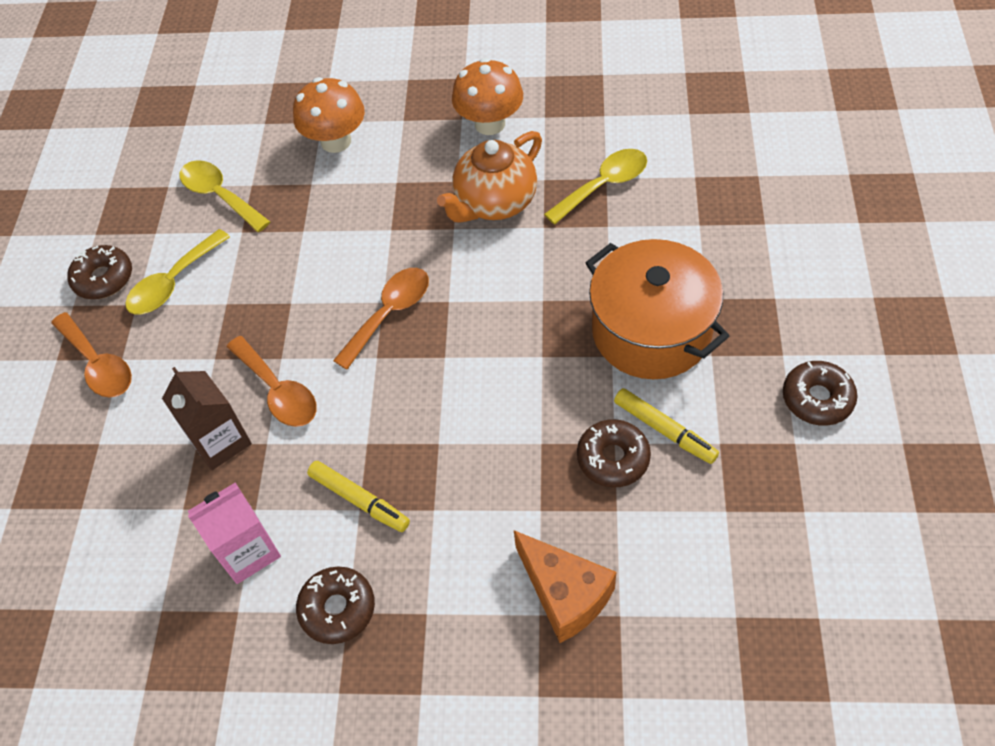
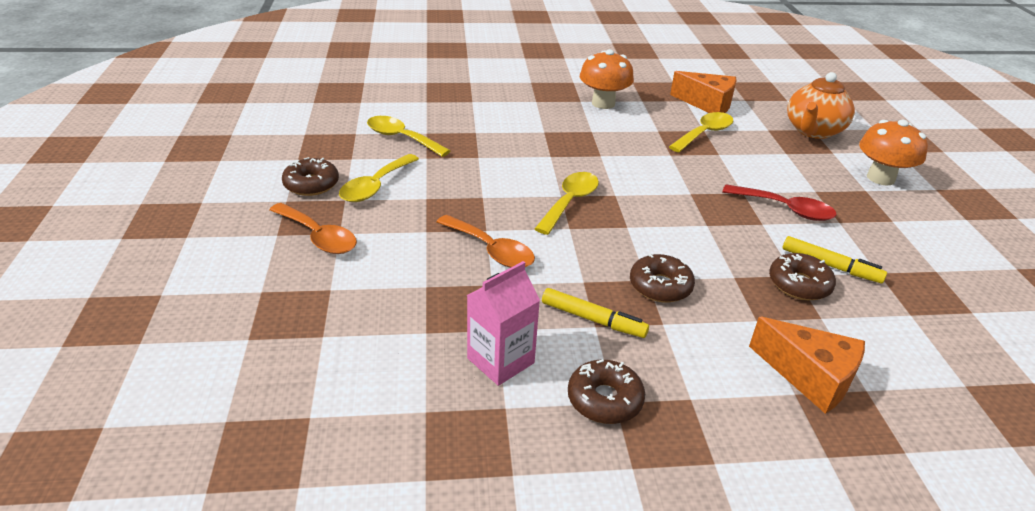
camera: 15 degrees left, 20 degrees down
(220, 441) = (448, 284): brown carton -> none
(336, 141) = (487, 111): orange mushroom -> orange mushroom (880, 178)
(389, 313) = (569, 202): orange spoon -> yellow spoon
(494, 203) = (626, 142): orange teapot -> orange teapot (813, 131)
(631, 123) = (707, 104): none -> orange cheese
(651, 331) = (785, 209): orange pot -> red spoon
(817, 398) = (935, 244): brown donut -> brown donut (660, 286)

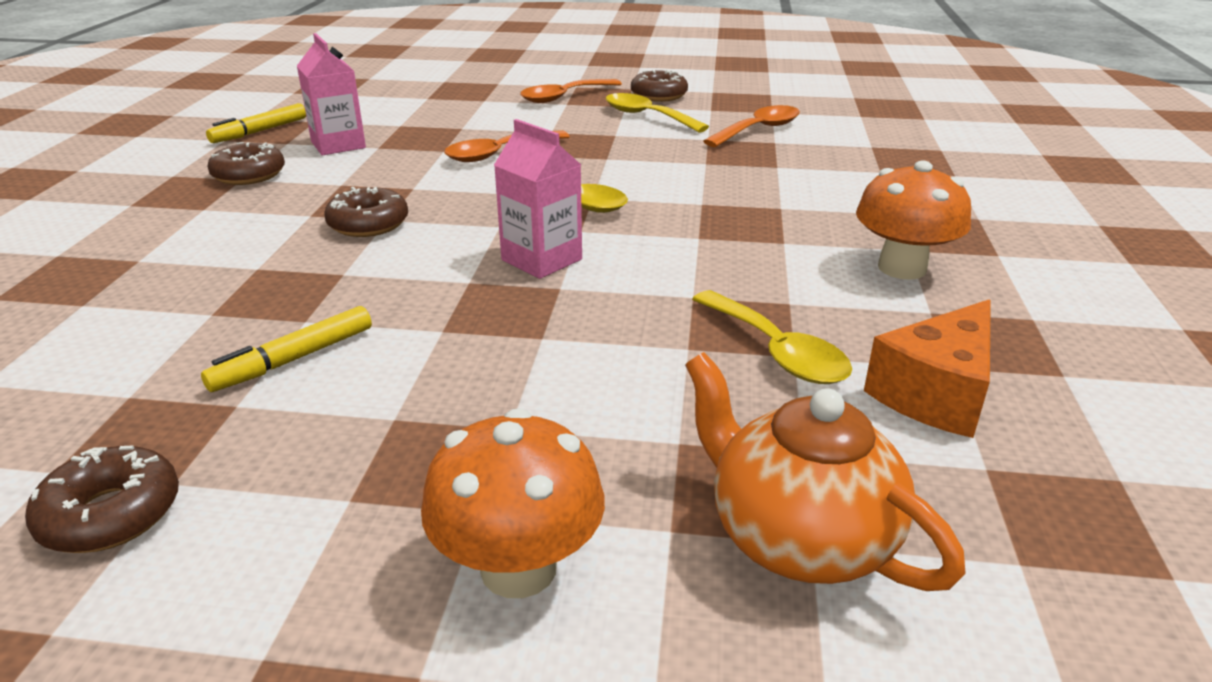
camera: 105 degrees right, 5 degrees down
(401, 138) = (758, 130): yellow spoon -> orange spoon
(592, 319) = (351, 183): yellow marker -> yellow marker (260, 131)
(663, 203) = (541, 260): none -> pink carton
(785, 209) = (467, 366): red spoon -> none
(799, 284) = (283, 317): brown donut -> brown donut (111, 514)
(810, 377) = (144, 274): orange cheese -> none

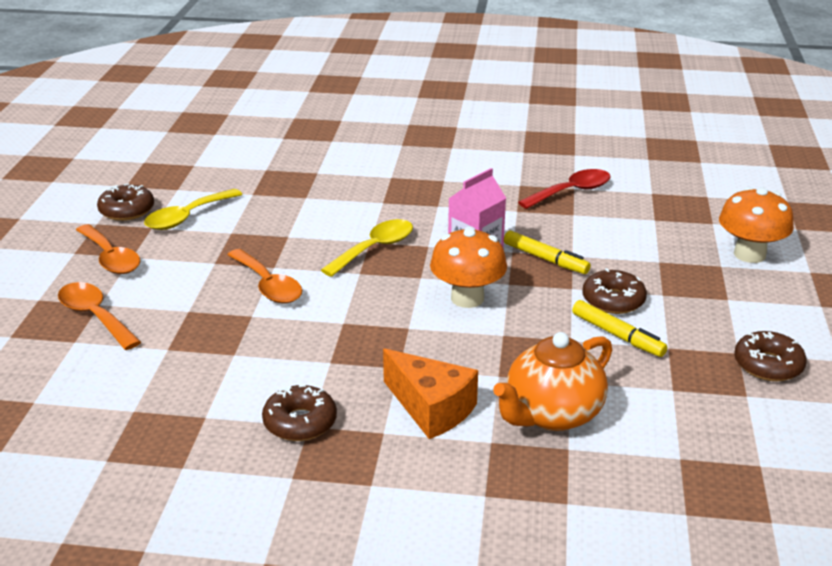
camera: 90 degrees left, 0 degrees up
(260, 131) = (160, 444): yellow marker -> yellow marker (545, 259)
(338, 145) = (222, 379): pink carton -> none
(368, 224) = (418, 335): brown donut -> brown donut (613, 300)
(758, 130) = (237, 173): orange spoon -> orange spoon (95, 316)
(776, 351) = (571, 192): yellow spoon -> red spoon
(798, 538) = (706, 198): orange teapot -> orange teapot (552, 414)
(902, 268) = (475, 152): orange mushroom -> orange mushroom (467, 298)
(935, 393) = (598, 160): orange cheese -> orange cheese (431, 408)

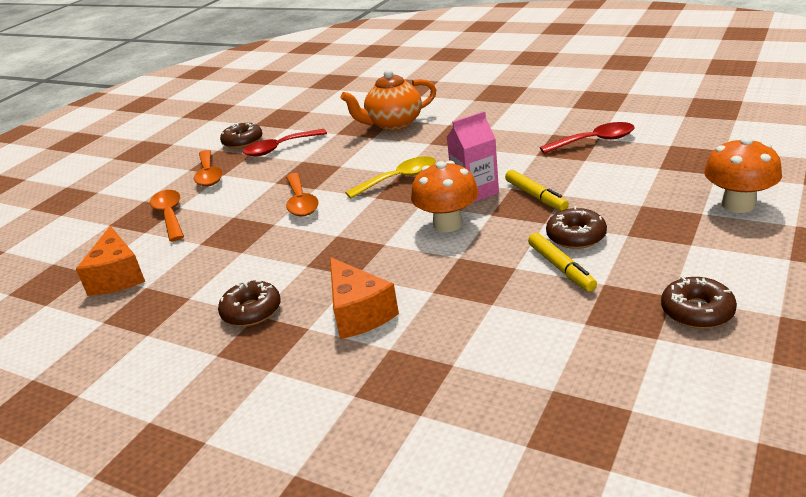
camera: 25 degrees right, 0 degrees up
(81, 402) = (118, 276): none -> orange cheese
(187, 217) = (279, 148): yellow spoon -> red spoon
(552, 414) = (457, 332): orange teapot -> orange teapot (393, 124)

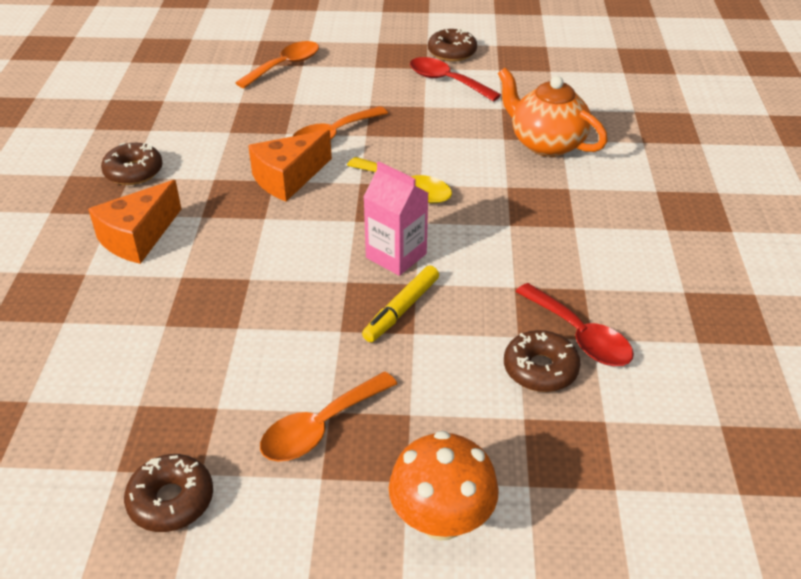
camera: 60 degrees right, 10 degrees up
(118, 276) = (176, 79): orange cheese -> orange cheese (288, 178)
(209, 175) = (371, 58): orange spoon -> orange spoon (320, 427)
(447, 224) = (316, 252): orange mushroom -> none
(560, 267) = (243, 364): yellow marker -> none
(576, 236) = (314, 364): brown donut -> brown donut (540, 369)

